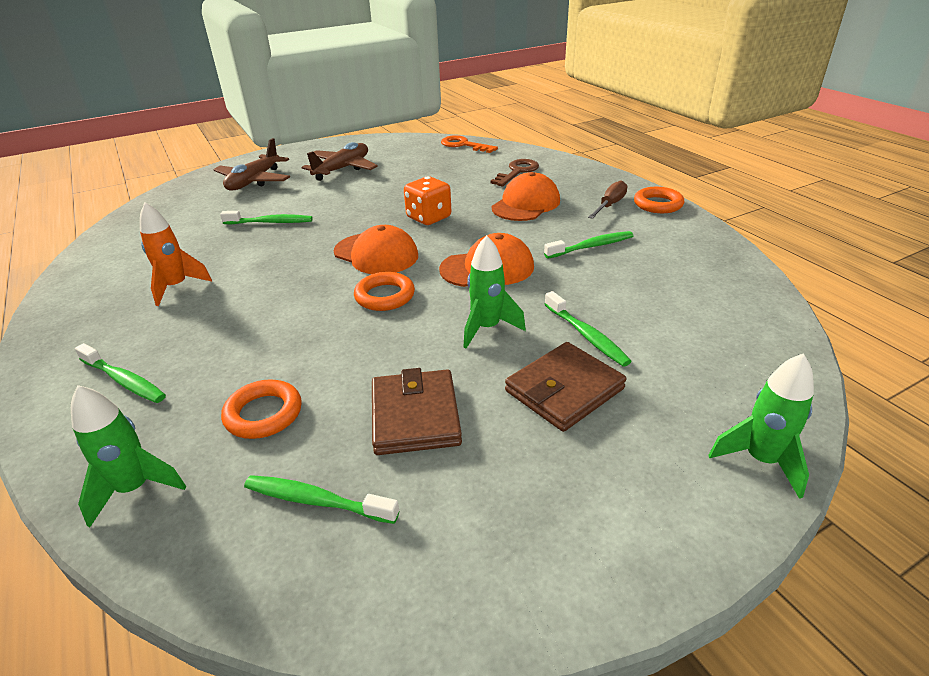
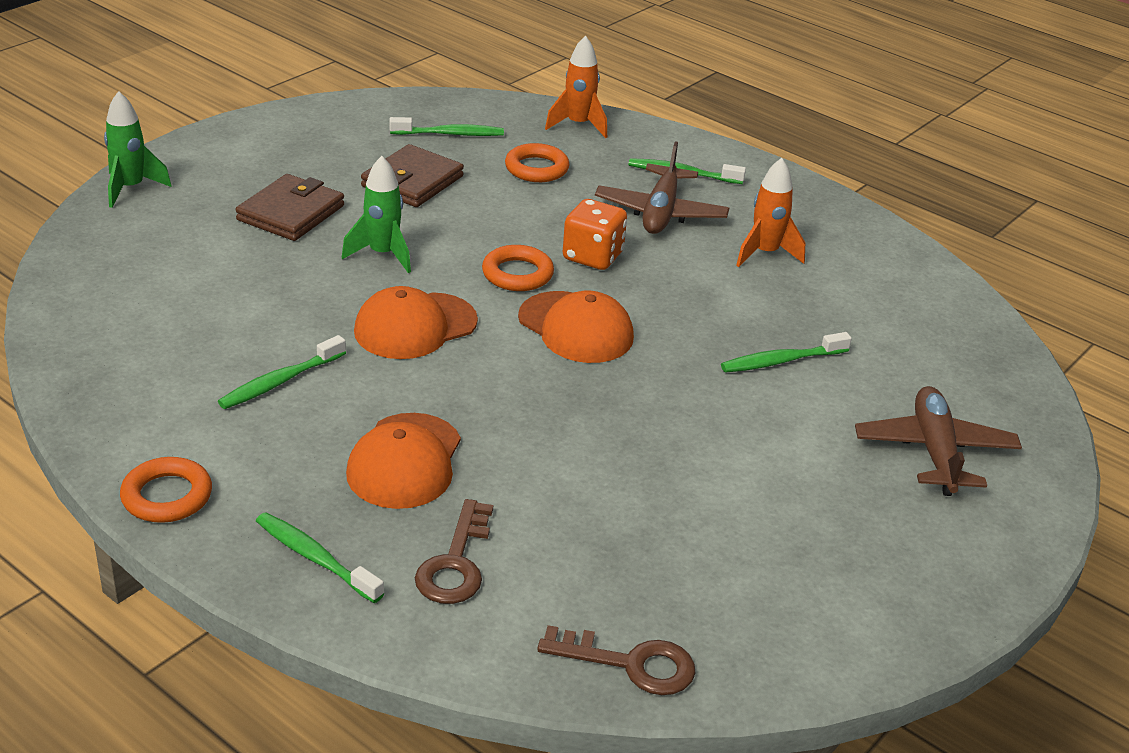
camera: 155 degrees right, 0 degrees up
(135, 489) = (578, 125): green rocket -> orange rocket
(342, 169) = (816, 516): brown plane -> brown plane (660, 212)
(376, 254) = (576, 328): orange cap -> orange cap turned 150 degrees counterclockwise
(415, 416) = (412, 181): brown wallet -> brown wallet turned 60 degrees clockwise
(429, 217) = (550, 405): orange dice -> orange dice (592, 256)
(463, 145) = (631, 664): orange key -> brown key
(586, 335) = (275, 260): green toothbrush -> green toothbrush (315, 558)
(609, 205) = (255, 481): brown screwdriver -> none

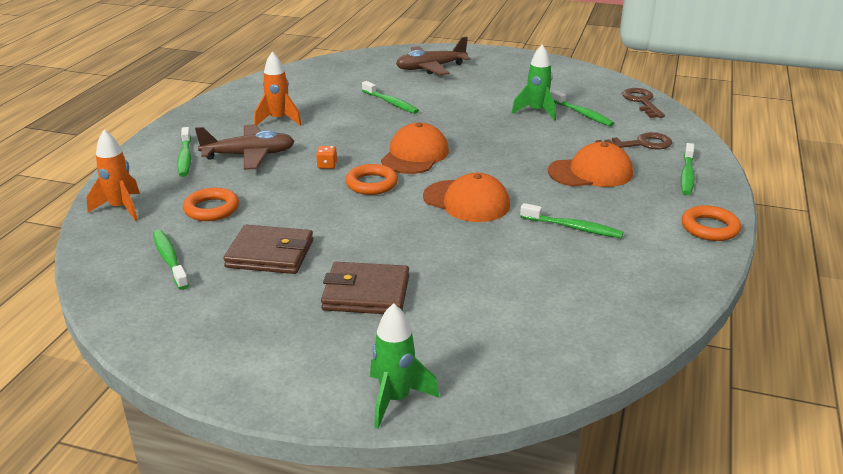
camera: 110 degrees left, 5 degrees down
(383, 254) = (392, 236): green rocket -> green rocket (536, 112)
(592, 256) = (327, 165): orange dice -> orange dice, size x0.51
(619, 551) = (582, 114): none -> green toothbrush

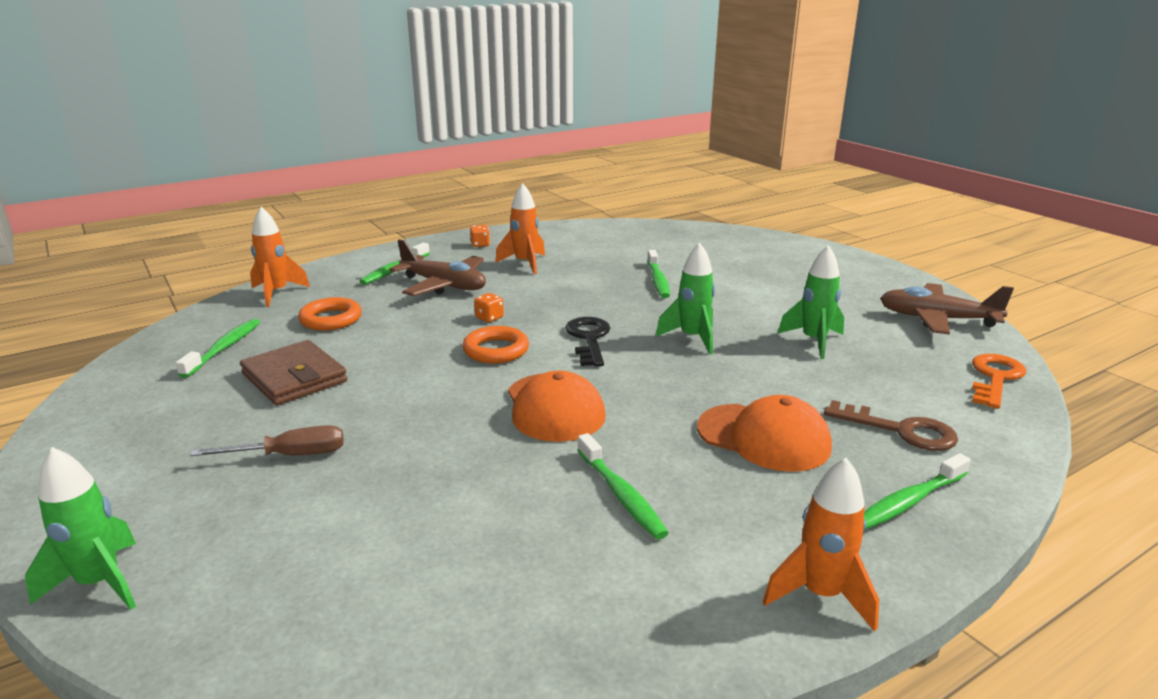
camera: 40 degrees right, 5 degrees down
(215, 116) = (480, 244): none -> orange dice
(366, 293) = (290, 455): brown wallet -> brown screwdriver
(415, 155) = (589, 339): orange cap -> black key
(430, 68) = (762, 259): brown plane -> brown plane (937, 319)
(472, 133) = (692, 338): none -> green rocket
(582, 114) = (874, 364): green toothbrush -> none
(642, 102) = (995, 378): brown key -> orange key
(709, 228) = (820, 595): orange ring -> orange rocket

